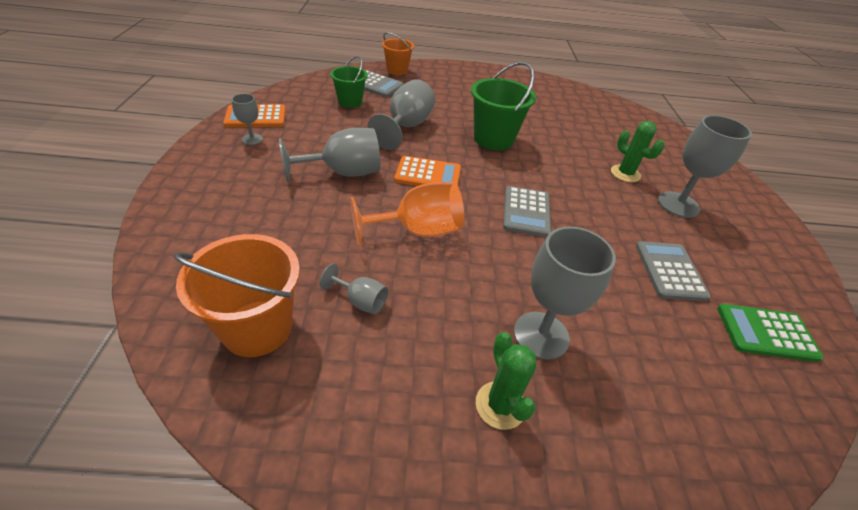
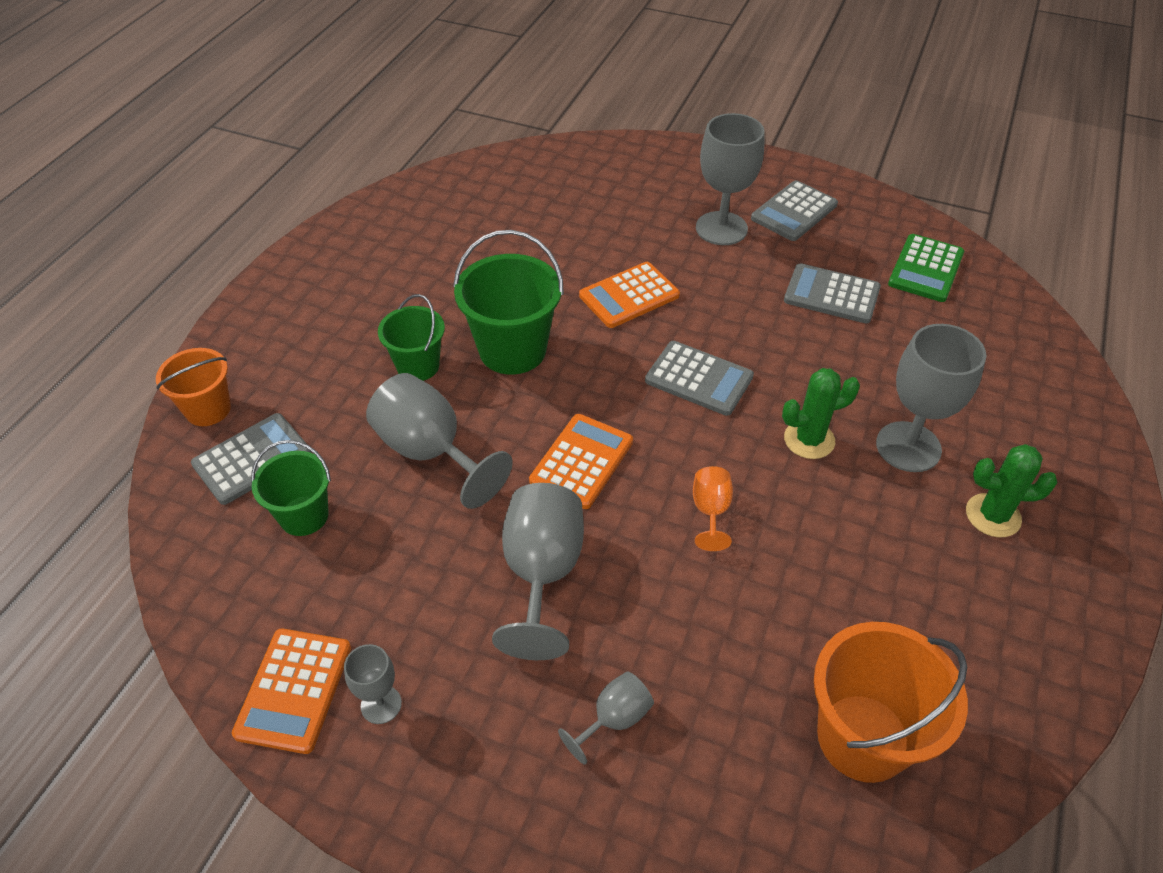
camera: 65 degrees left, 5 degrees up
(361, 301) = (833, 609): grey goblet -> grey goblet (614, 719)
(417, 231) = (710, 511): orange goblet -> orange goblet, size x0.52
(460, 114) = (418, 366): none -> green bucket
(573, 173) = (629, 296): none -> orange calculator
(625, 173) = (645, 245): green cactus -> green cactus (809, 440)
(739, 240) = (794, 212): none -> grey calculator

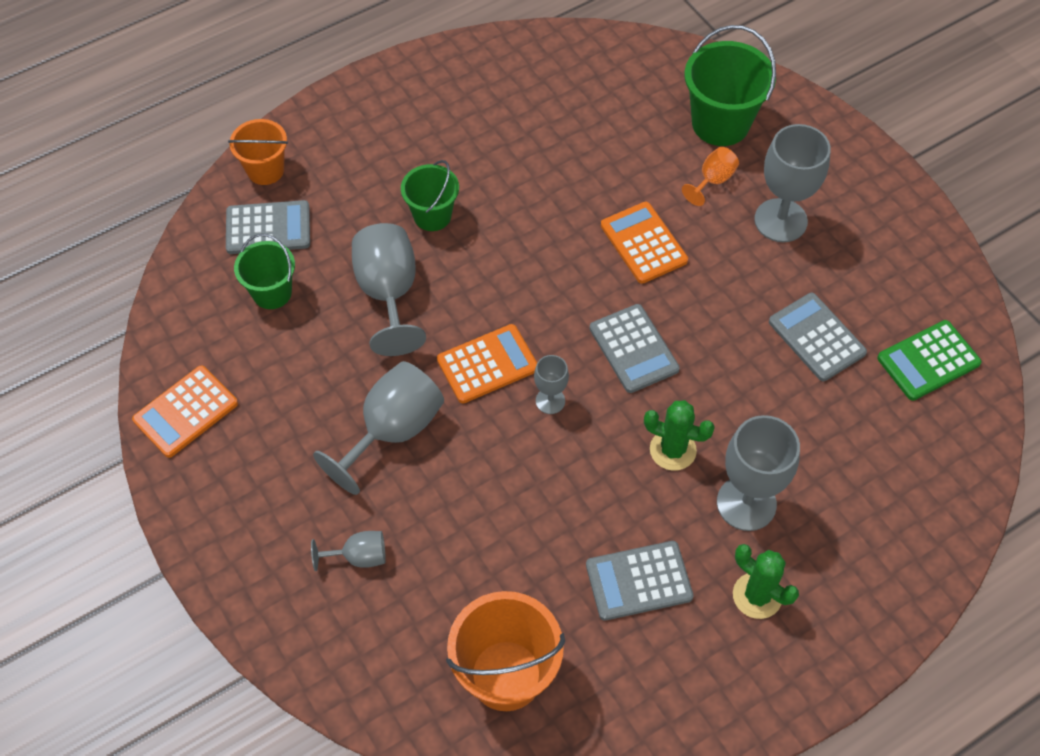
camera: 35 degrees right, 10 degrees up
(381, 704) = (228, 454): grey goblet -> grey goblet (550, 401)
(512, 350) = (512, 241): green bucket -> green bucket (720, 123)
(629, 296) = (643, 243): orange calculator -> orange calculator turned 60 degrees clockwise
(710, 511) = (546, 459): orange goblet -> orange goblet (713, 180)
(794, 212) = (863, 239): grey calculator -> grey calculator (639, 581)

